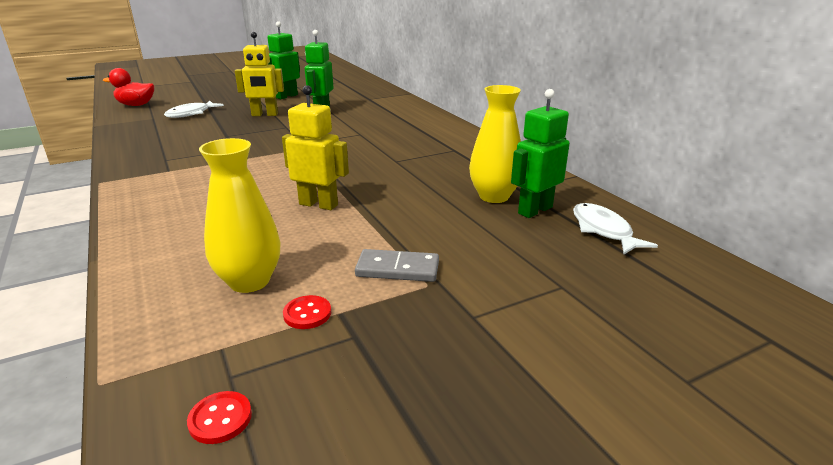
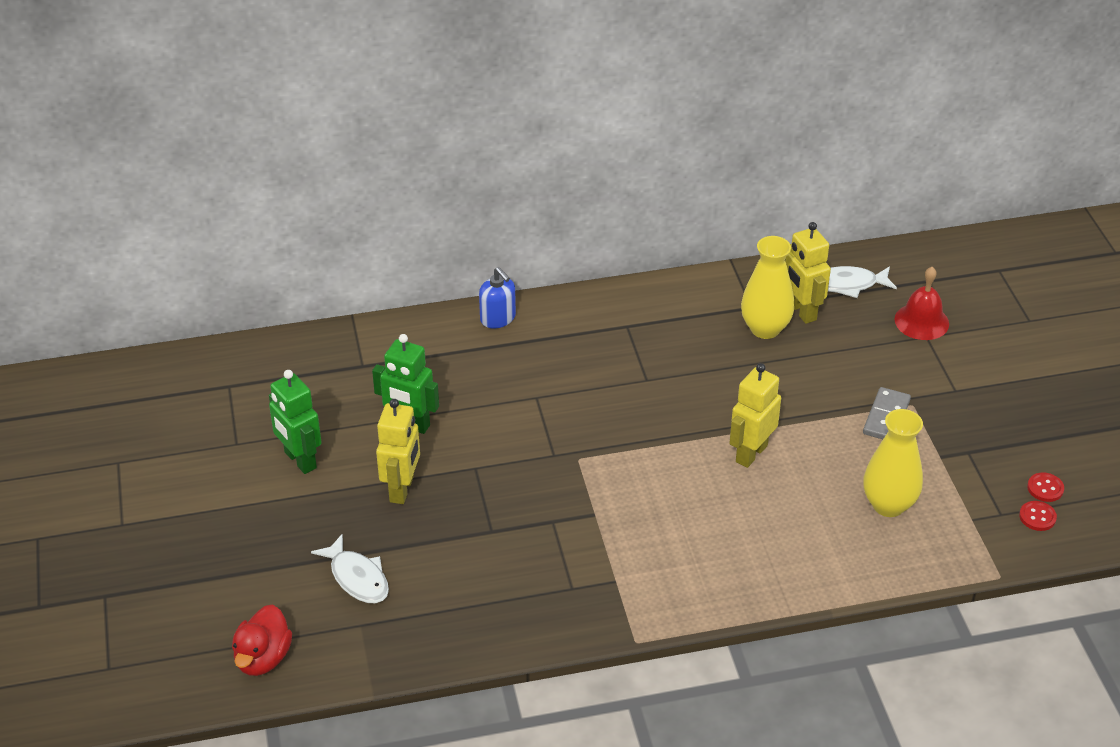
camera: 75 degrees left, 15 degrees up
(307, 314) = (939, 473): red button -> red button (1045, 488)
(433, 118) = (498, 318): none -> blue soap dispenser
(534, 210) = (801, 311): green robot -> yellow robot
(587, 280) = (921, 321): none -> red bell

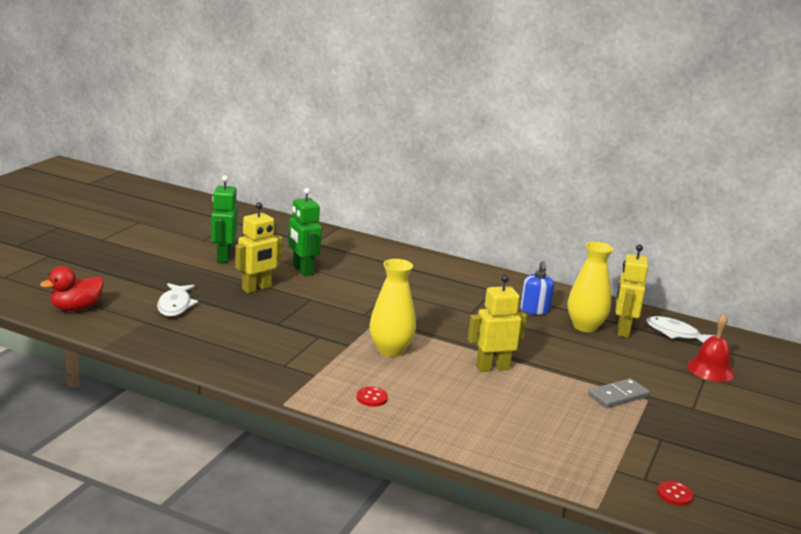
camera: 35 degrees right, 20 degrees down
(498, 318) = (418, 257): blue soap dispenser -> blue soap dispenser (534, 310)
(888, 505) = (558, 433): yellow vase -> yellow vase (390, 350)
(1045, 488) = (703, 484): red button -> red button (372, 398)

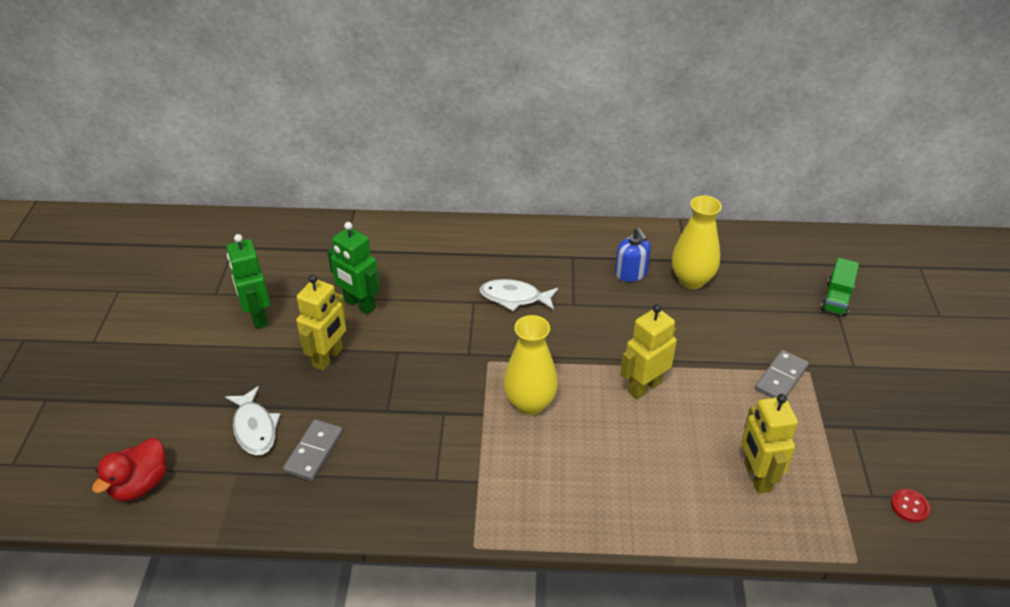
camera: 20 degrees left, 20 degrees up
(207, 327) = (314, 452): none -> grey domino
(372, 398) = (557, 492): red button -> none
(622, 330) = (728, 271): yellow robot -> yellow robot (756, 477)
(676, 334) = (777, 256): white fish -> white fish (514, 297)
(710, 369) = (836, 298): red bell -> green truck

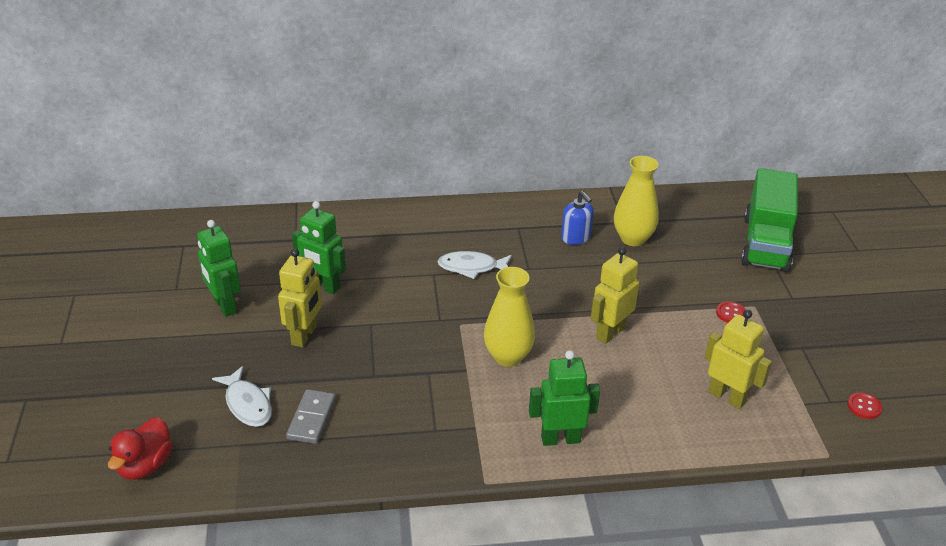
camera: 10 degrees left, 5 degrees down
(564, 505) = (560, 439): none -> green robot
(756, 477) = (727, 397): yellow robot -> yellow robot turned 150 degrees clockwise
(781, 378) = (731, 313): grey domino -> red button
(836, 298) = (765, 243): green truck -> green truck, size x2.00

